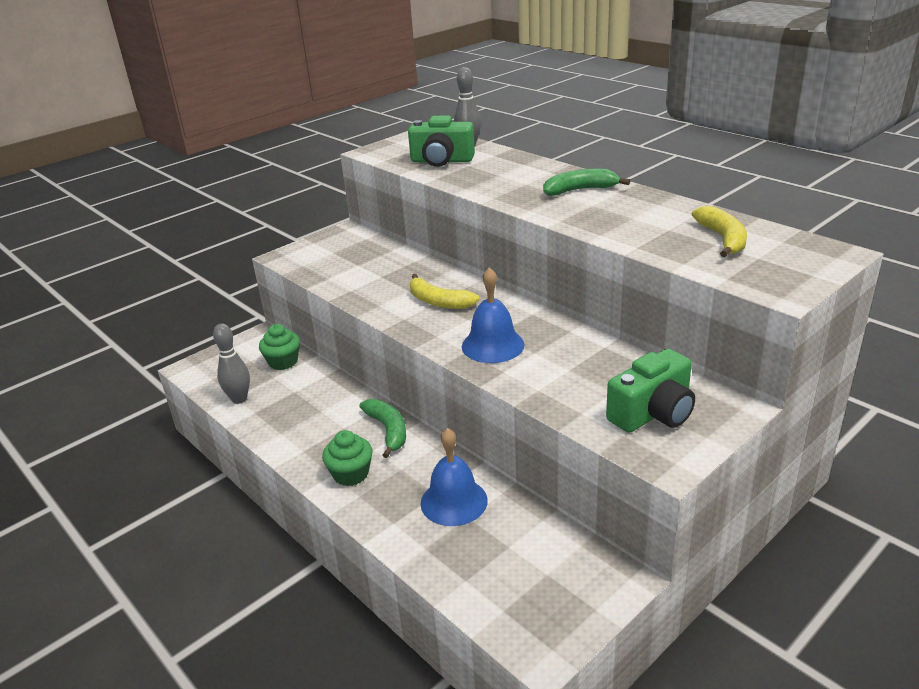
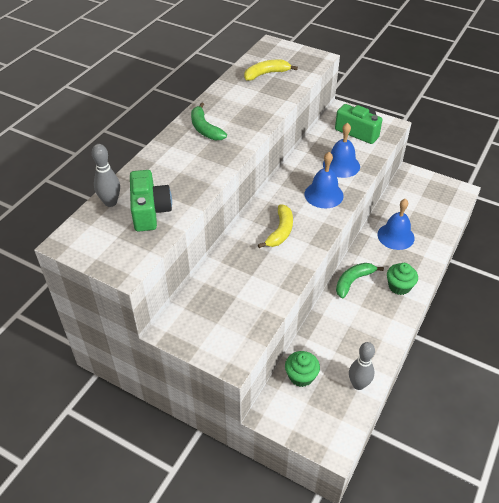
camera: 110 degrees left, 15 degrees up
(557, 374) = (341, 165): none -> blue bell

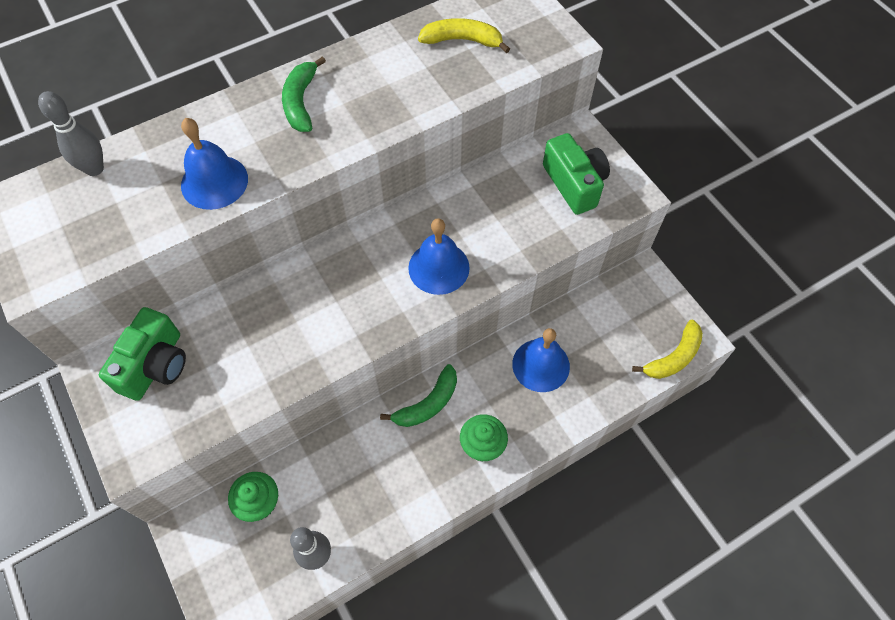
camera: 30 degrees right, 15 degrees up
(150, 211) = (127, 206): green camera -> green camera (155, 365)
(280, 231) = (335, 298): yellow banana -> yellow banana (673, 357)
(341, 165) = (503, 230): blue bell -> blue bell (214, 182)
(353, 281) = (428, 404): green banana -> green banana turned 150 degrees clockwise

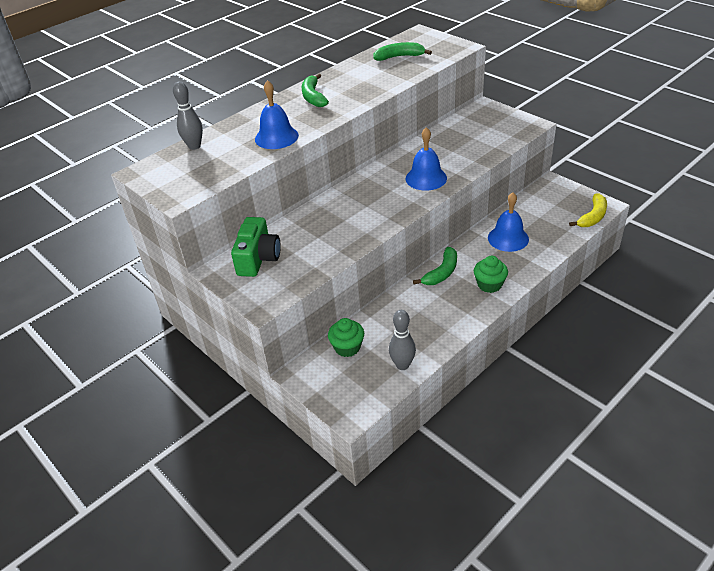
camera: 10 degrees left, 20 degrees down
(462, 40) = (399, 57): yellow banana -> green banana
(574, 184) = (492, 127): green camera -> none

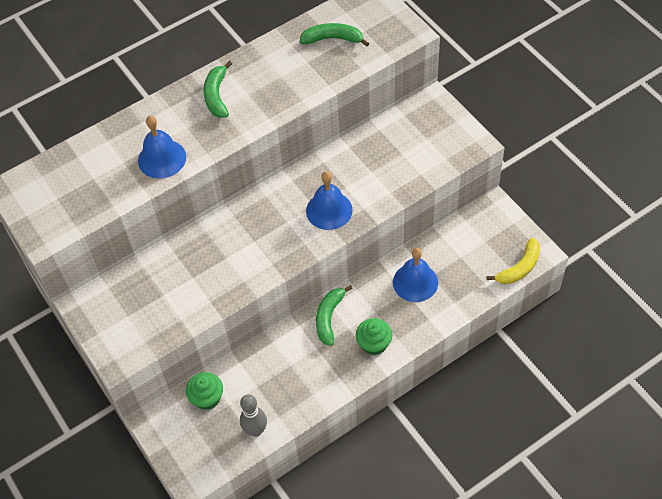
camera: 10 degrees right, 15 degrees up
(194, 146) = (73, 156): grey bowling pin -> none
(258, 259) = (126, 296): green camera -> none
(441, 273) = (329, 318): green banana -> green banana turned 150 degrees clockwise

